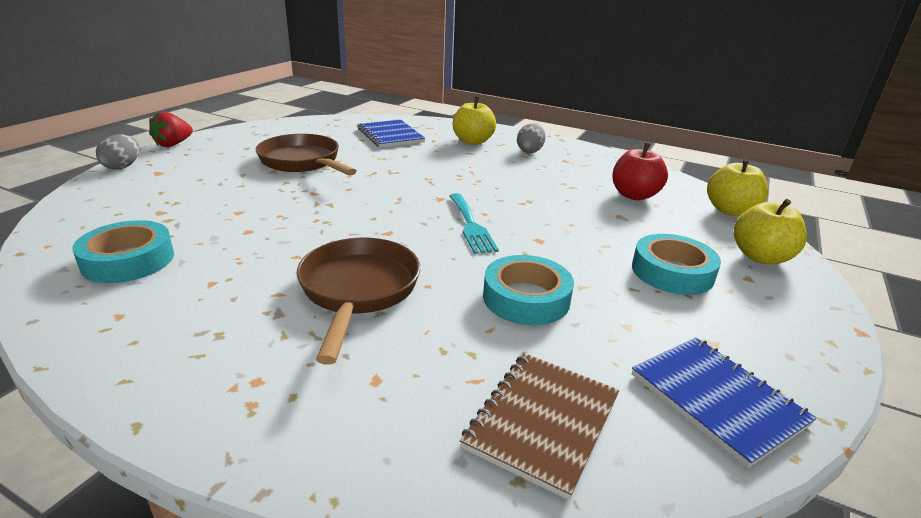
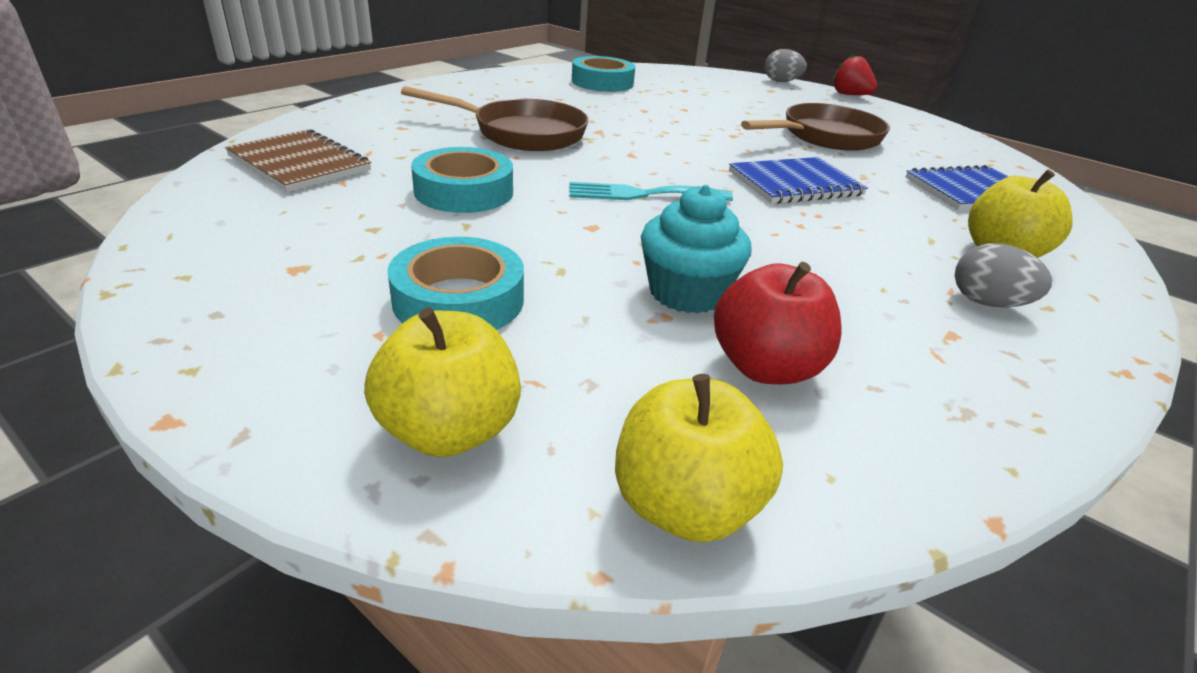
camera: 100 degrees right, 5 degrees up
(591, 210) = (686, 292): none -> turquoise cupcake
(717, 399) = (226, 236): blue notebook -> blue notebook (795, 183)

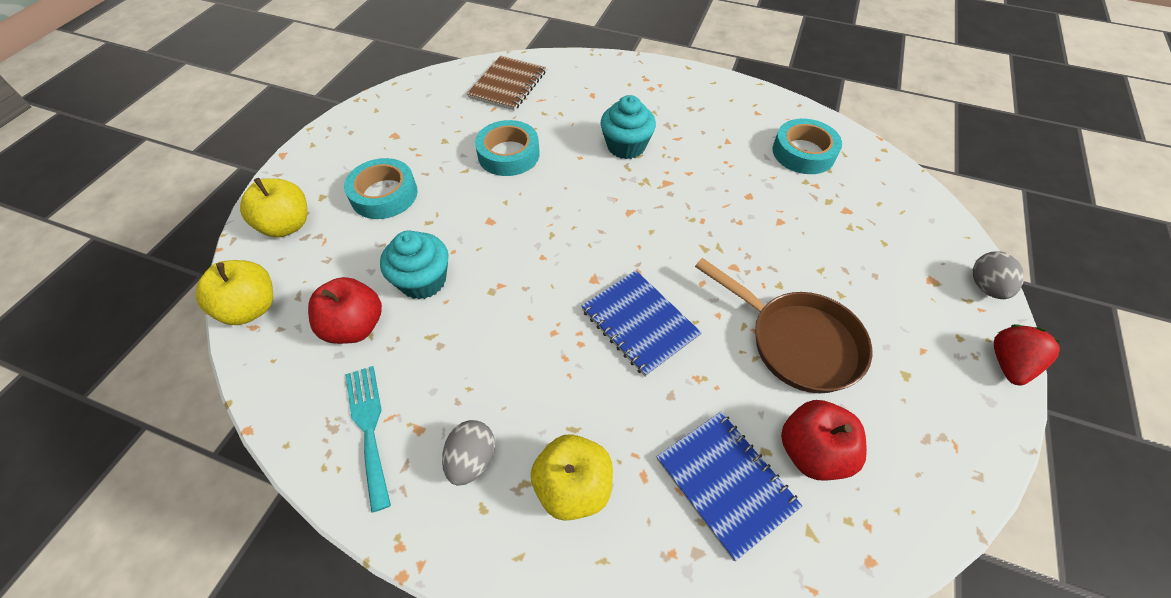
camera: 75 degrees right, 20 degrees up
(521, 133) = (626, 146): brown pan -> turquoise cupcake
(641, 194) = (554, 233): turquoise fork -> turquoise fork (369, 428)
(934, 159) = (812, 451): none -> red apple

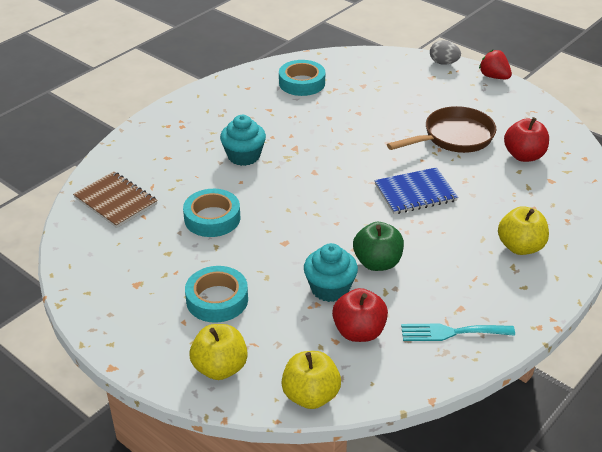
camera: 70 degrees left, 15 degrees down
(472, 459) = (490, 286): grey egg -> none
(482, 315) = (377, 262): none -> green apple
(725, 483) = (533, 190): blue notebook -> none

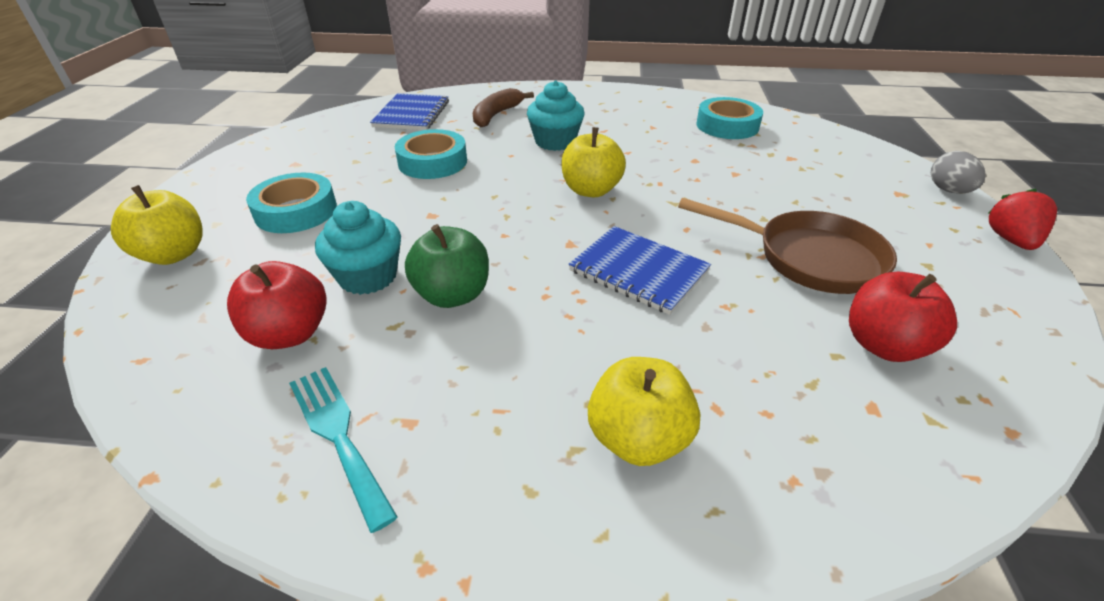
camera: 55 degrees right, 0 degrees up
(115, 201) = (411, 114): brown notebook -> blue notebook
(169, 163) = (496, 115): none -> brown banana
(310, 396) = (135, 340): yellow apple -> yellow apple (591, 190)

